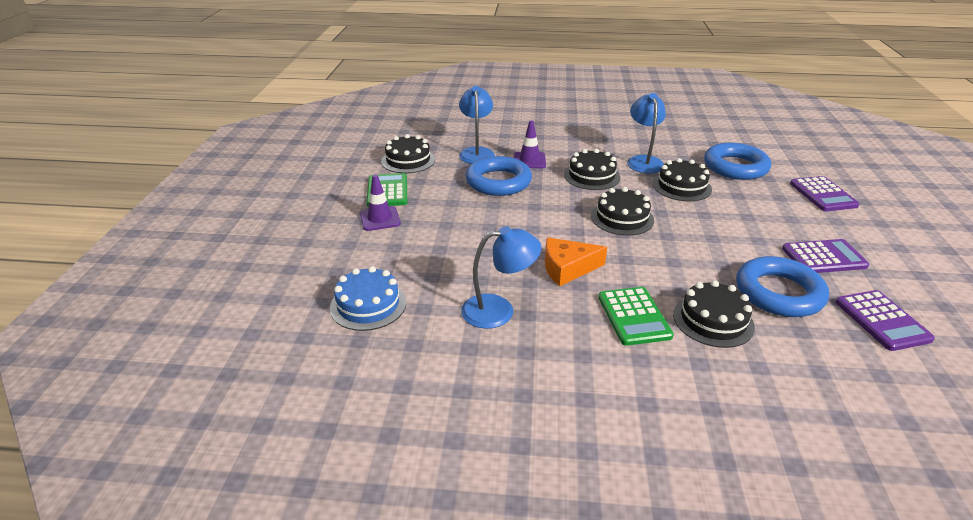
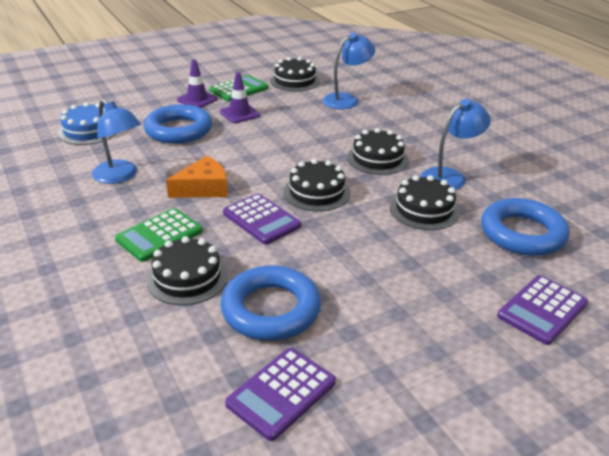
camera: 55 degrees right, 0 degrees up
(498, 182) = (308, 122): blue ring -> blue ring (178, 130)
(529, 160) = (365, 124): purple traffic cone -> purple traffic cone (239, 113)
(567, 268) = (203, 188): orange cheese -> orange cheese turned 105 degrees clockwise
(823, 257) = (379, 331): purple calculator -> purple calculator (261, 219)

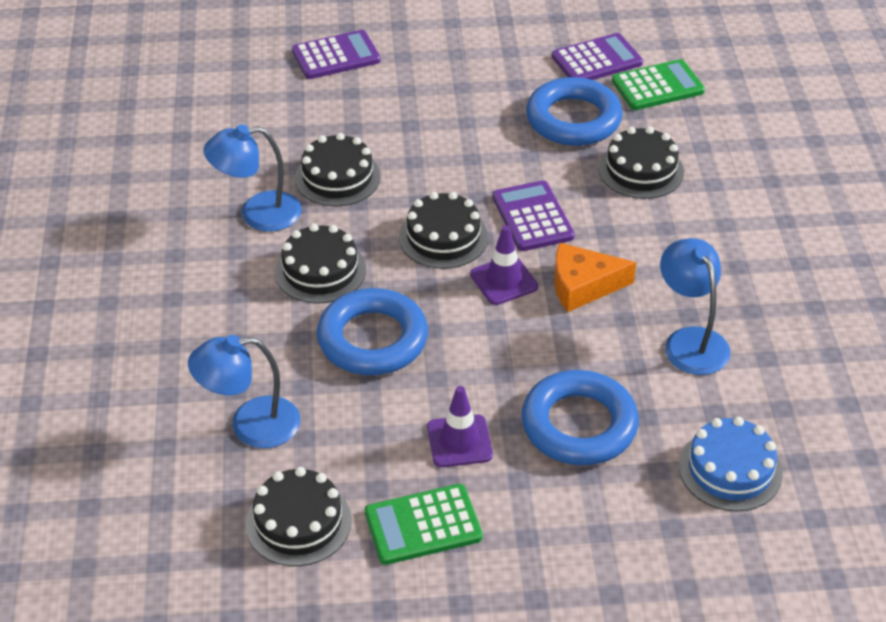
camera: 155 degrees left, 10 degrees up
(159, 235) = (657, 228): green calculator -> green calculator (657, 86)
(197, 99) = (516, 512): purple traffic cone -> purple traffic cone (504, 280)
(522, 233) = (264, 122): blue ring -> blue ring (372, 339)

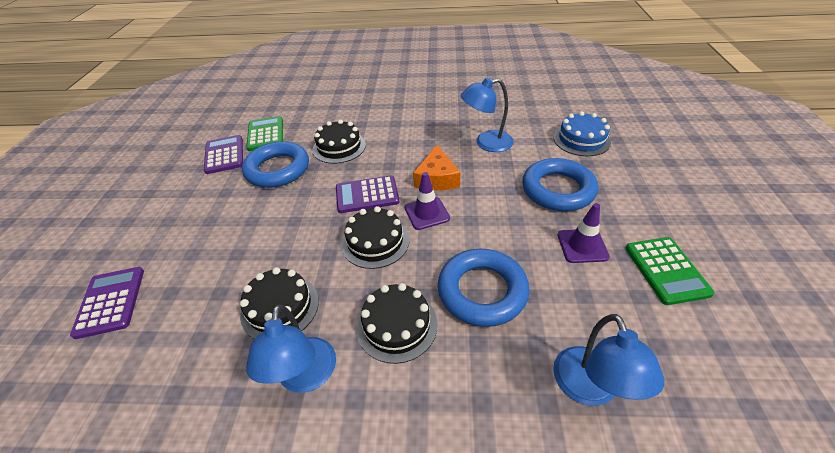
camera: 80 degrees left, 0 degrees up
(298, 522) = (692, 352): black cake -> none

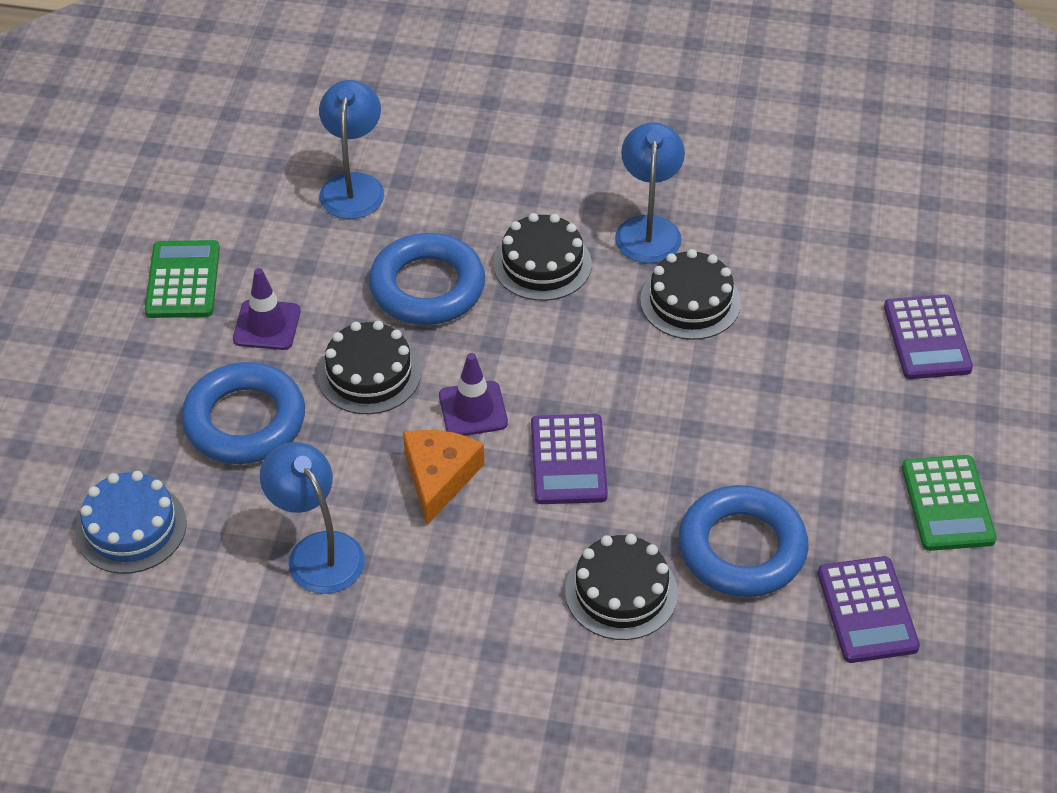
camera: 175 degrees left, 5 degrees up
(265, 134) = (792, 665): green calculator -> green calculator (947, 504)
(367, 195) = (568, 460): purple calculator -> purple calculator turned 90 degrees clockwise
(375, 242) = (560, 372): black cake -> black cake (369, 374)
(486, 143) = (317, 551): blue lamp -> blue lamp turned 120 degrees counterclockwise

